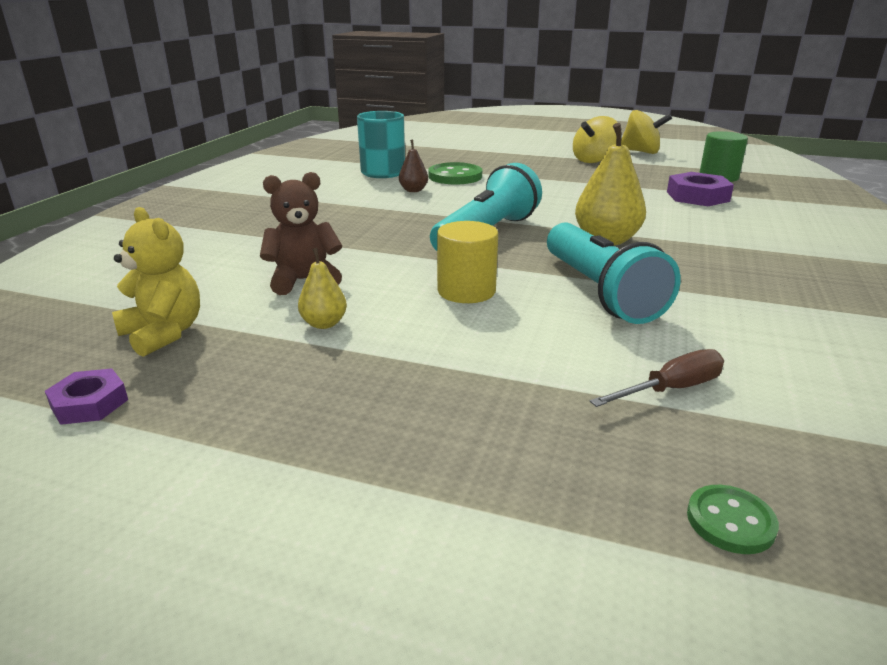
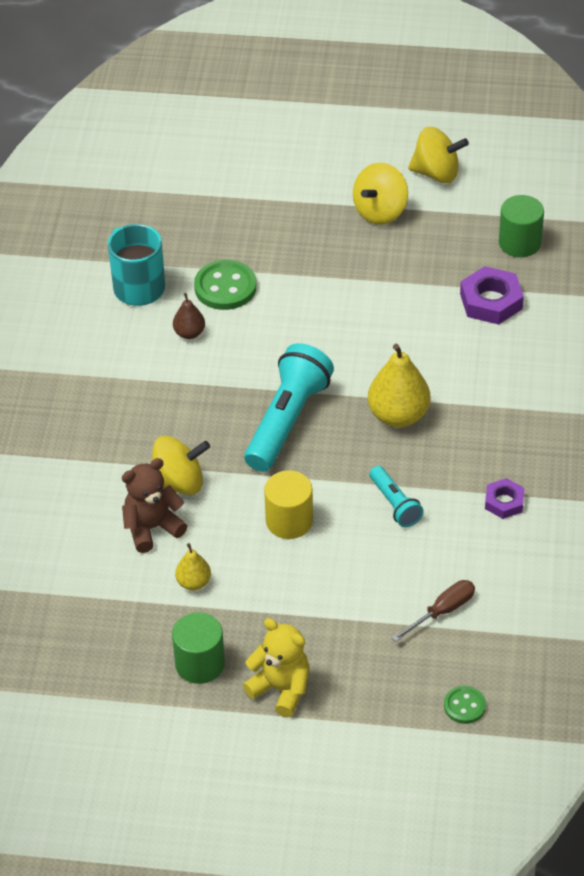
camera: 10 degrees left, 20 degrees up
(89, 403) = (82, 688): purple nut -> purple nut (504, 502)
(164, 334) = (82, 614): yellow teddy bear -> yellow teddy bear (281, 689)
(280, 399) = (200, 664): none -> green cylinder
(353, 257) = (178, 483): none -> yellow spinning top
(600, 292) = (394, 504): turquoise flashlight -> turquoise flashlight, size x0.52

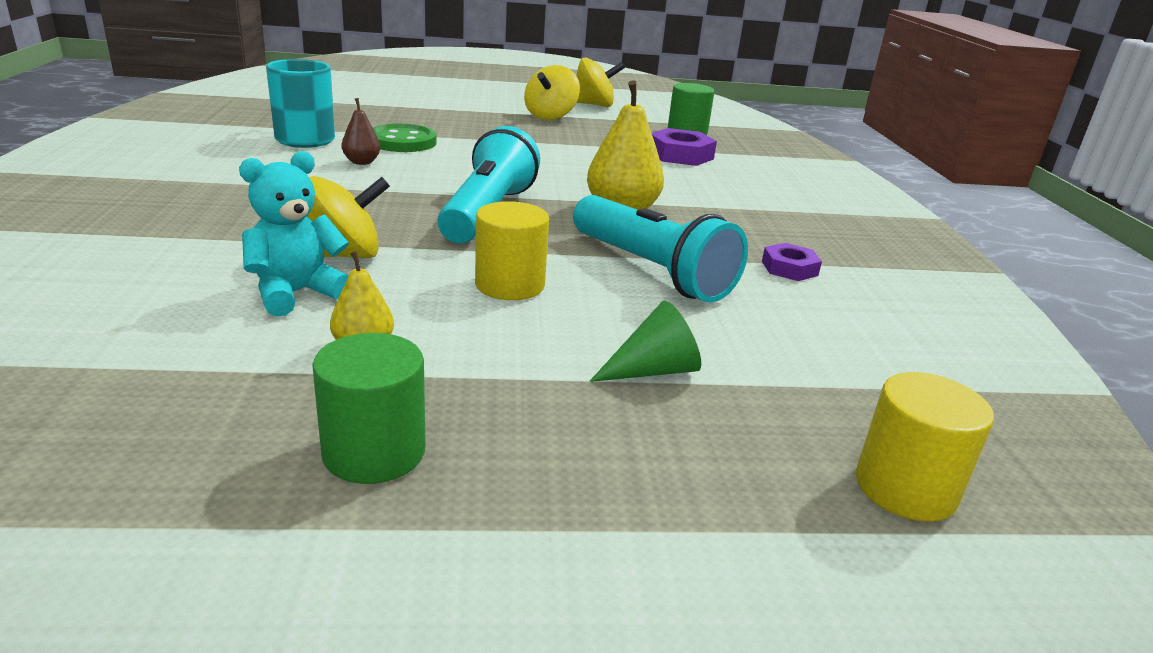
camera: 15 degrees left, 20 degrees down
(152, 528) = (297, 293): brown teddy bear -> turquoise teddy bear
(281, 689) = (546, 483): yellow teddy bear -> none
(360, 611) = (652, 370): none -> green cone
(394, 504) = (651, 271): turquoise flashlight -> turquoise flashlight, size x1.91
(442, 611) = (780, 367): brown screwdriver -> none
(464, 706) = (905, 488): green button -> yellow cylinder

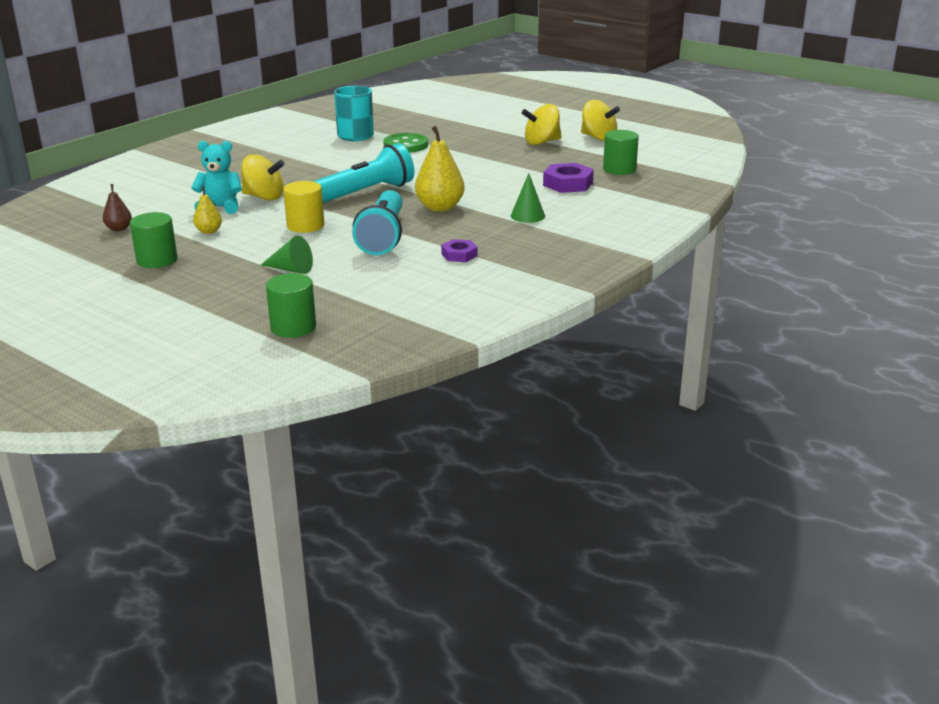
camera: 45 degrees right, 0 degrees up
(362, 162) = (359, 154): brown pear -> brown pear (119, 229)
(732, 199) = (527, 216): none -> green cone
(905, 488) = (293, 327): yellow cylinder -> green cylinder

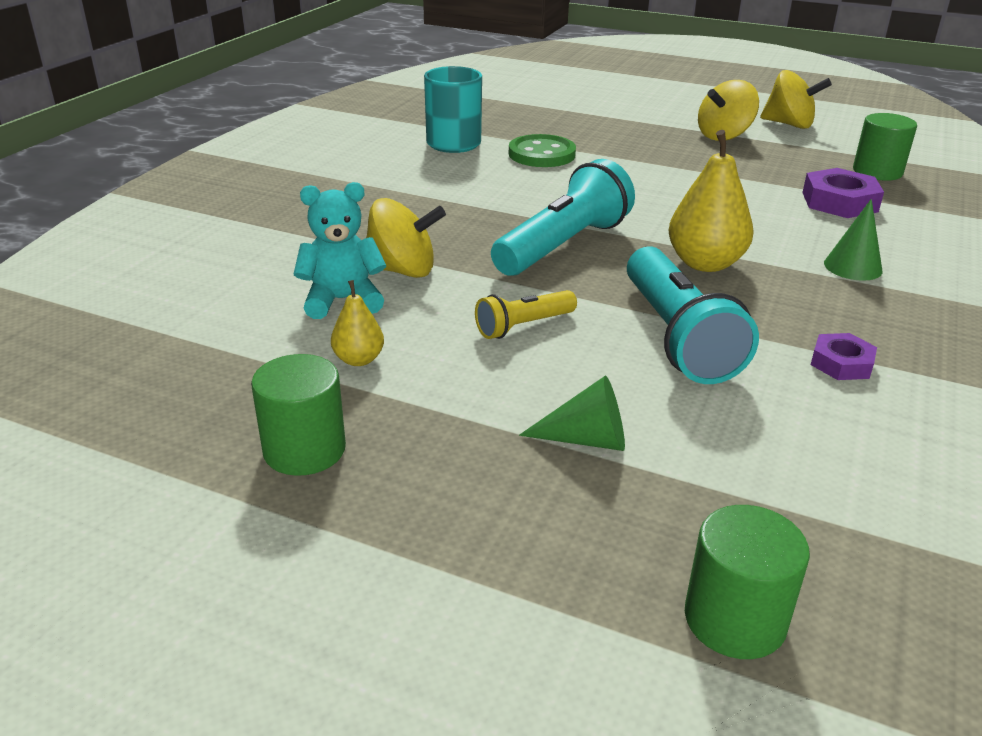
camera: 15 degrees left, 5 degrees up
(119, 229) = (178, 373): brown pear -> none
(305, 226) = (523, 326): yellow cylinder -> yellow flashlight

